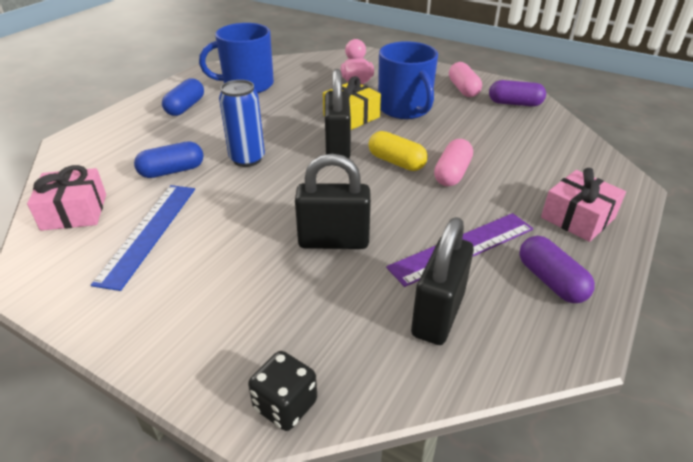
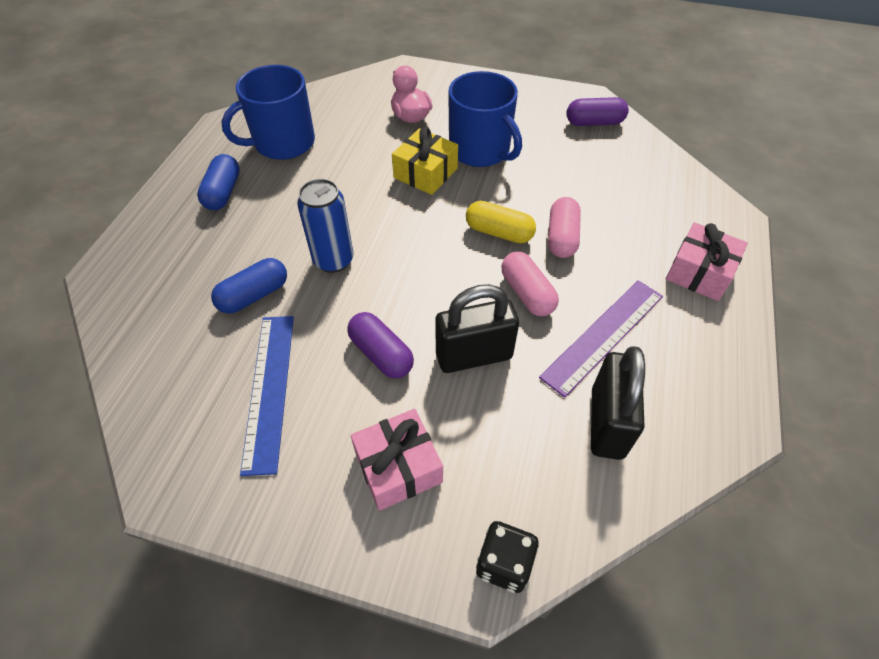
camera: 15 degrees left, 15 degrees up
(74, 212) = (167, 379): pink gift -> pink gift (398, 467)
(337, 147) = (428, 223): black padlock -> none
(463, 89) = (533, 109): pink capsule -> pink capsule (527, 293)
(550, 281) = (696, 357): purple capsule -> purple capsule (381, 354)

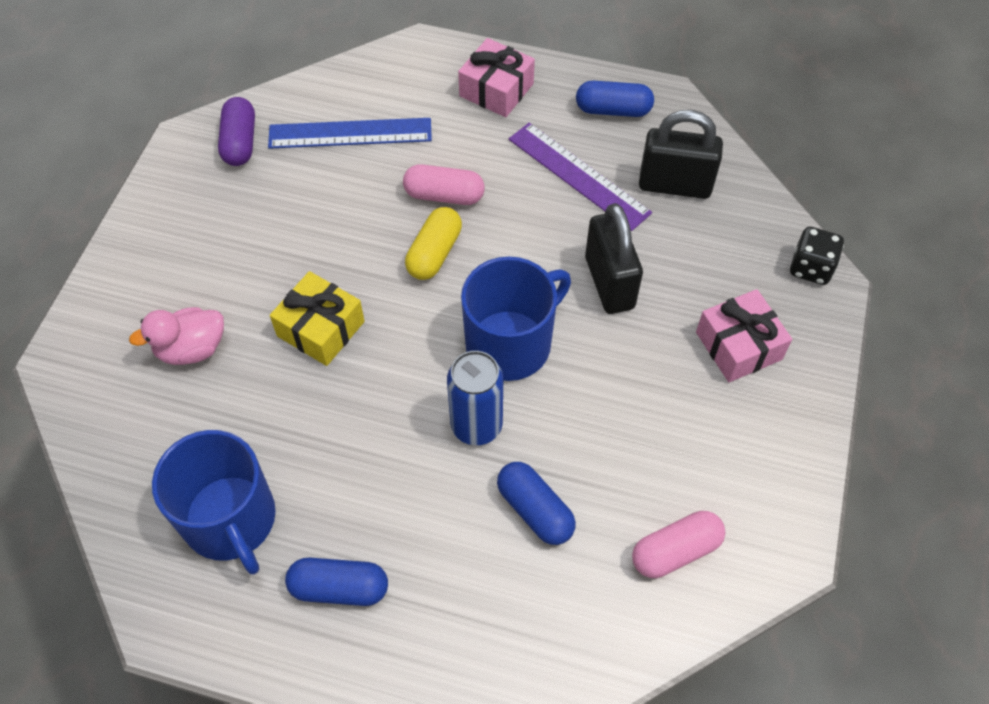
camera: 90 degrees left, 5 degrees up
(269, 389) = (666, 471): blue ruler -> blue ruler (350, 133)
(381, 354) = (613, 366): purple capsule -> none
(480, 150) = (281, 266): blue mug -> blue mug (510, 344)
(527, 293) = (526, 233): pink capsule -> pink capsule (675, 551)
(702, 370) = (613, 110): none -> blue capsule

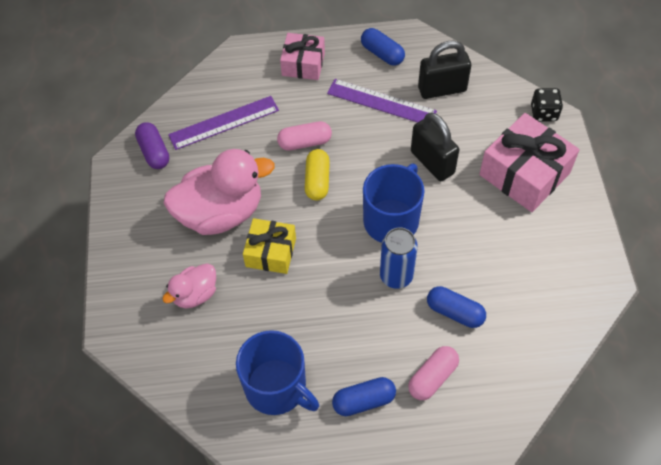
camera: 20 degrees left, 0 degrees up
(283, 252) = (221, 213): none -> pink duck
(350, 133) = (224, 123): blue ruler -> purple ruler
(613, 110) = (382, 54): blue capsule -> blue capsule turned 60 degrees clockwise
(675, 551) = (544, 305): pink capsule -> pink capsule (432, 377)
(738, 346) = (524, 174): pink gift -> pink gift, size x1.62

